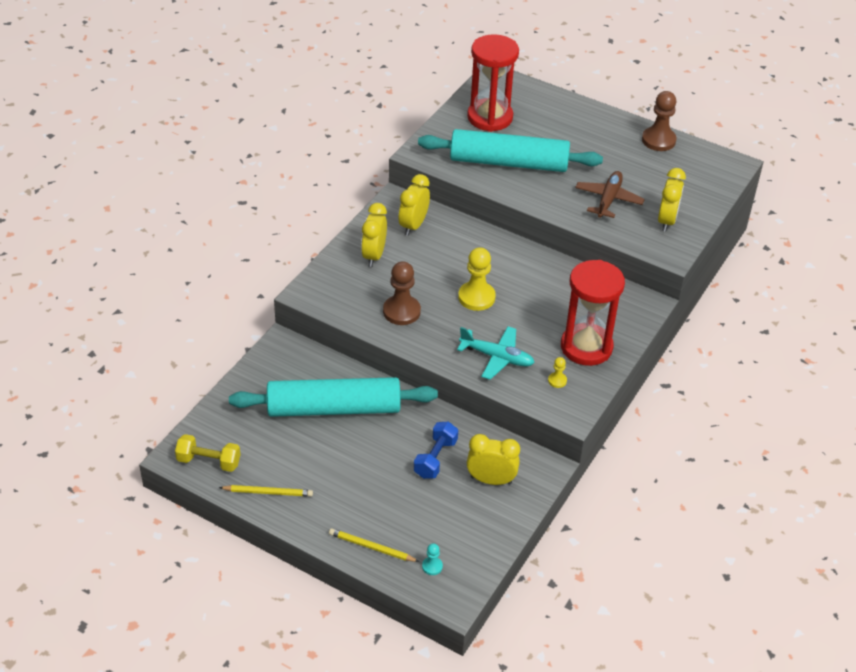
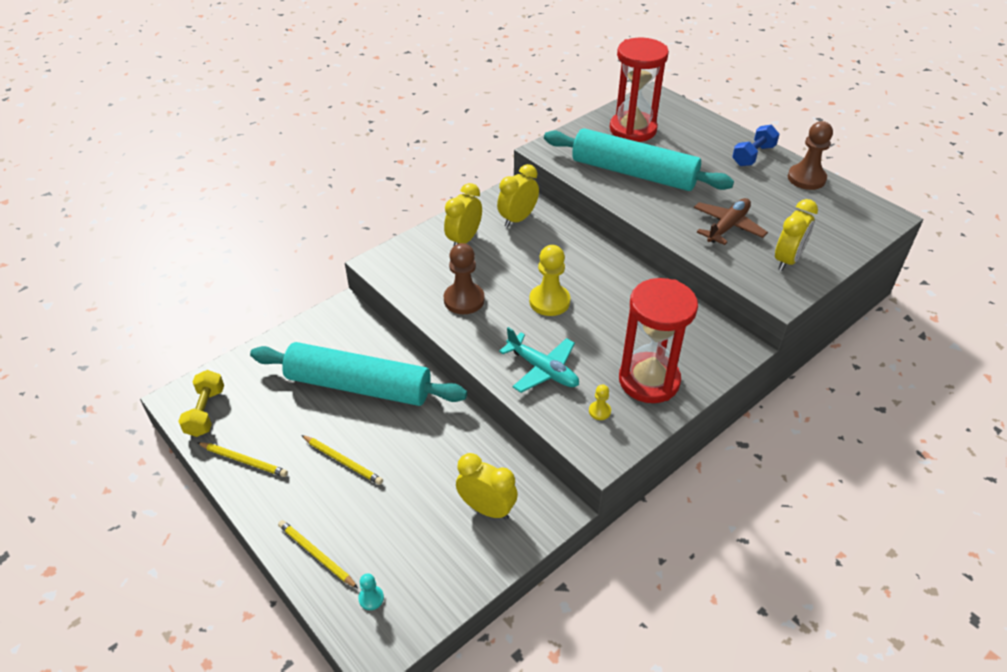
camera: 20 degrees right, 0 degrees up
(209, 461) = (205, 412): yellow dumbbell -> yellow dumbbell turned 60 degrees clockwise
(354, 472) = (343, 461): none -> yellow pencil
(435, 458) = (437, 467): blue dumbbell -> blue dumbbell (753, 156)

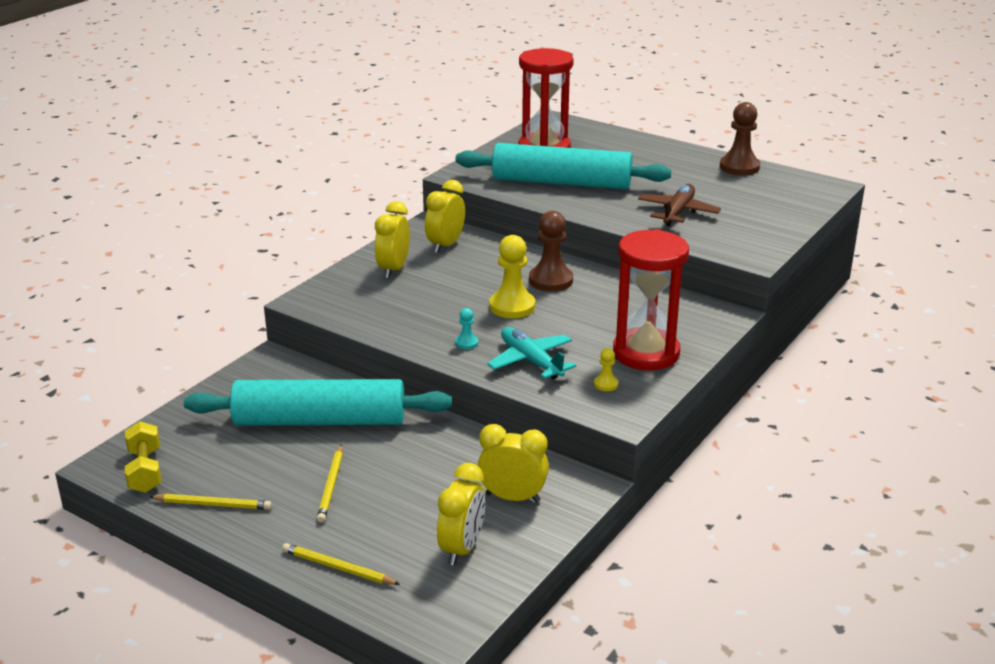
camera: 15 degrees left, 15 degrees down
(343, 461) = (331, 486): yellow pencil -> yellow pencil turned 75 degrees clockwise
(371, 598) = (418, 592): turquoise pawn -> turquoise pawn (466, 343)
(464, 300) = (417, 318): brown pawn -> brown pawn (551, 280)
(543, 370) = (530, 361): turquoise plane -> turquoise plane turned 150 degrees counterclockwise
(753, 156) = (678, 156): blue dumbbell -> none
(787, 260) = (748, 230): yellow clock -> yellow clock (462, 548)

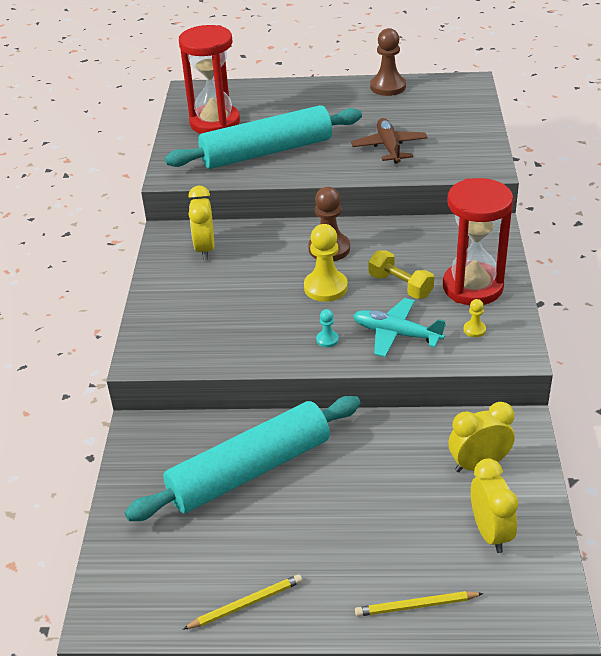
camera: 30 degrees left, 10 degrees up
(145, 471) = (146, 604): yellow dumbbell -> yellow dumbbell (400, 286)
(331, 486) = (327, 530): yellow pencil -> none
(393, 269) = (186, 292): yellow clock -> none

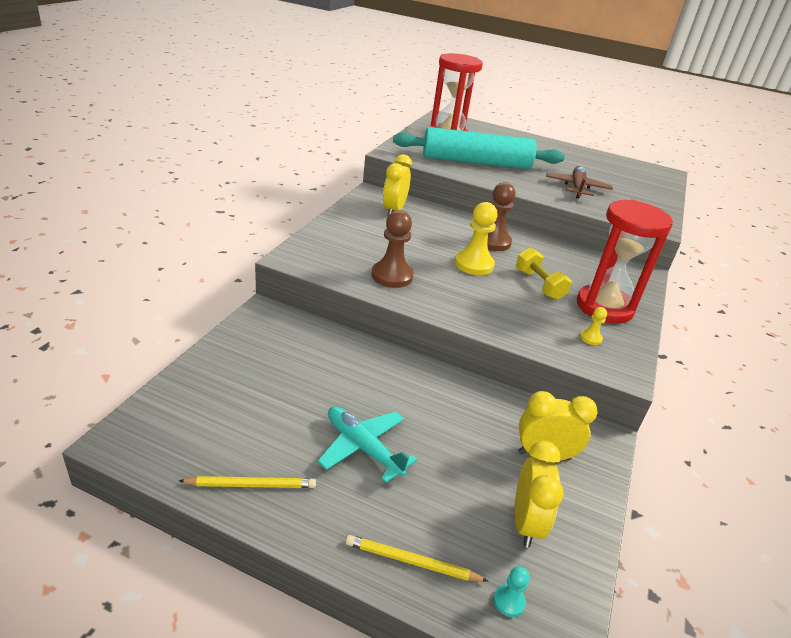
camera: 15 degrees right, 5 degrees down
(249, 470) = (331, 376): turquoise rolling pin -> none
(327, 339) = (453, 299): turquoise pawn -> turquoise pawn (509, 601)
(388, 87) = (595, 156): brown pawn -> brown pawn (392, 276)
(396, 334) = (516, 316): turquoise plane -> turquoise plane (363, 447)

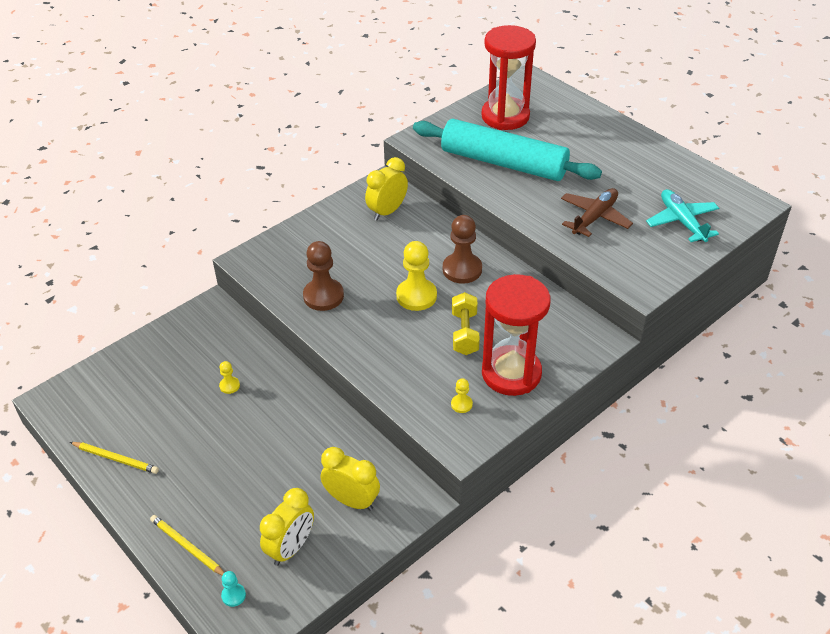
camera: 30 degrees right, 10 degrees up
(335, 378) = (229, 386): none -> yellow pawn
(363, 447) = (211, 452): turquoise plane -> turquoise plane (681, 221)

